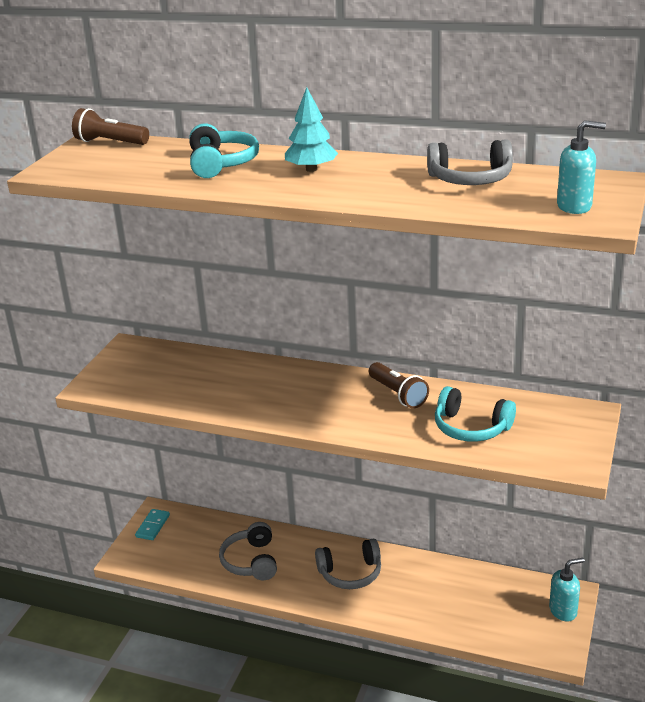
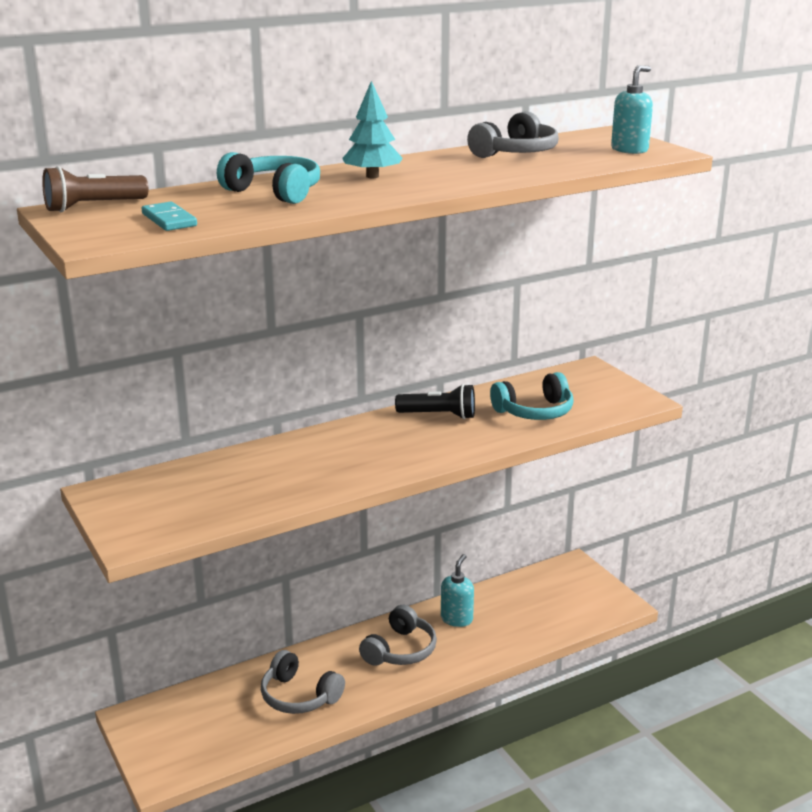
camera: 50 degrees left, 5 degrees down
(153, 526) = (147, 731): turquoise domino -> turquoise domino (169, 220)
(398, 394) = (439, 415): brown flashlight -> black flashlight
(563, 611) = (585, 578): turquoise soap dispenser -> turquoise soap dispenser (456, 619)

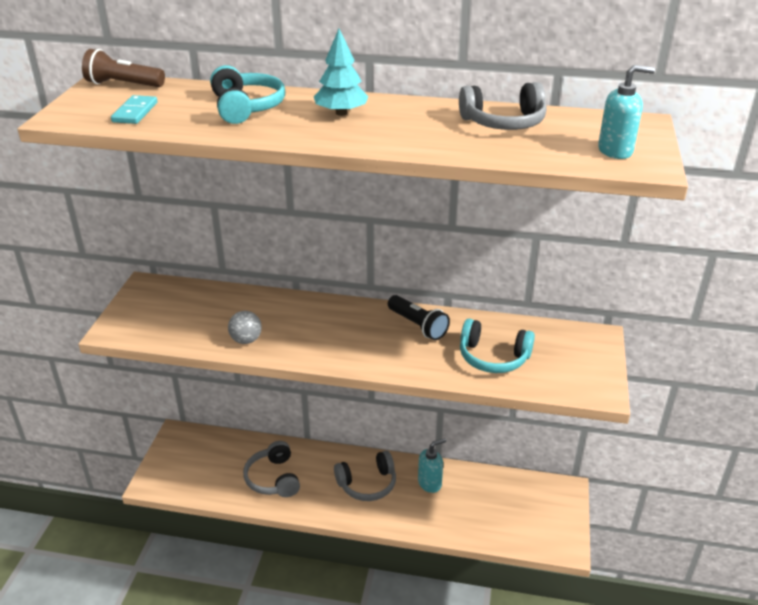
camera: 40 degrees right, 10 degrees up
(296, 488) = (246, 340): none -> grey ball

